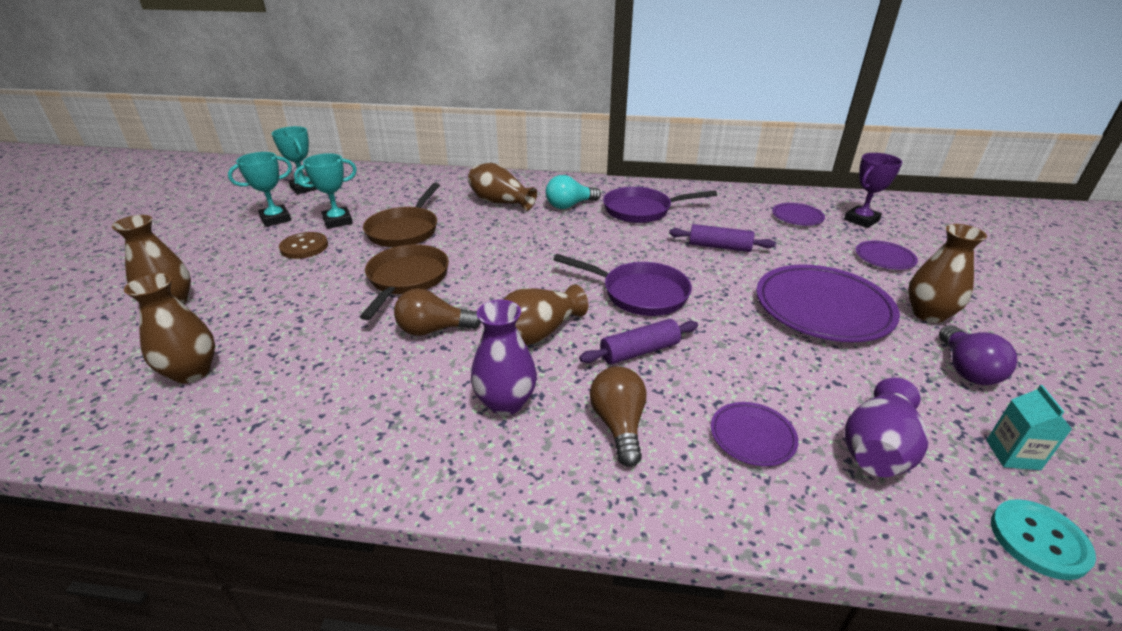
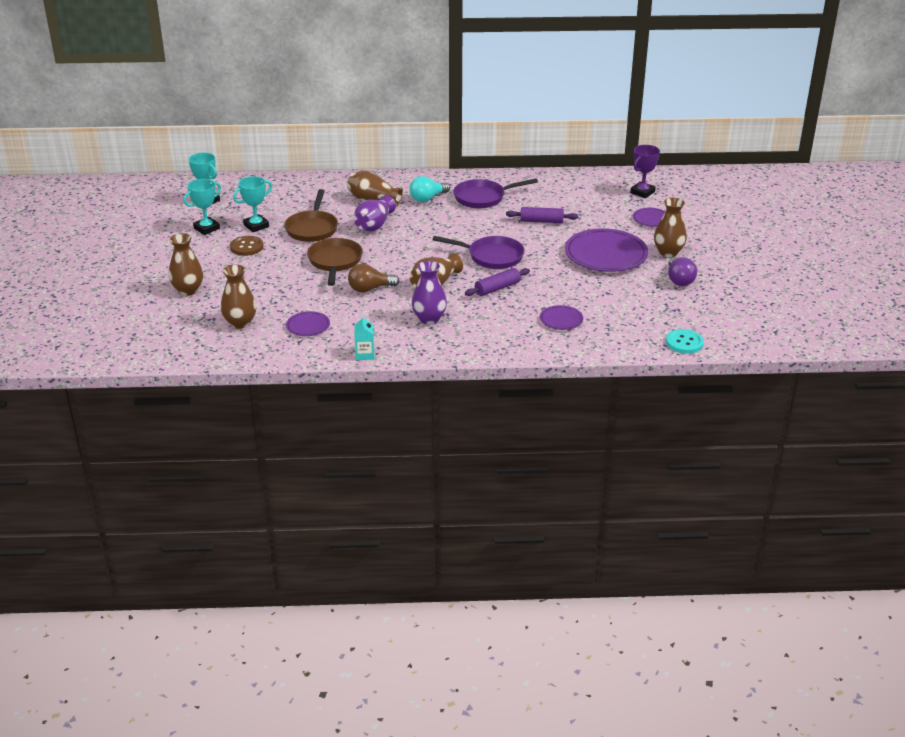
camera: 10 degrees left, 0 degrees up
(619, 425) = (492, 322): brown light bulb -> none
(797, 217) = (597, 194): purple plate -> purple plate (308, 326)
(877, 449) = (622, 319): purple vase -> purple vase (374, 225)
(1012, 455) = (687, 314): turquoise carton -> turquoise carton (365, 354)

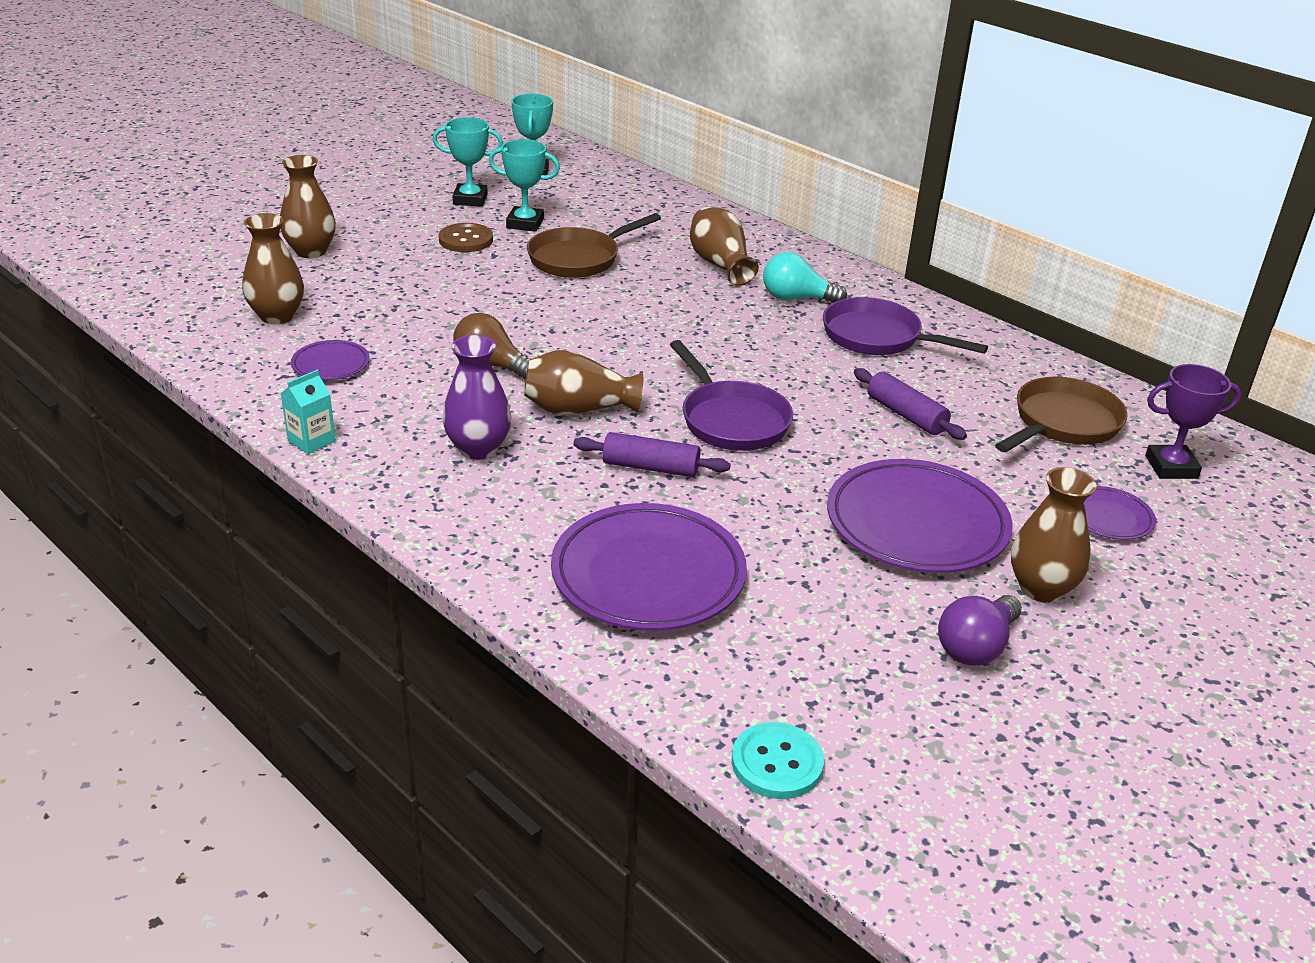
camera: 45 degrees right, 0 degrees up
(335, 262) = (521, 310): brown pan -> brown pan (1062, 423)
(374, 225) = (658, 294): purple vase -> none
(561, 320) = (648, 575): purple plate -> purple plate, size x2.06

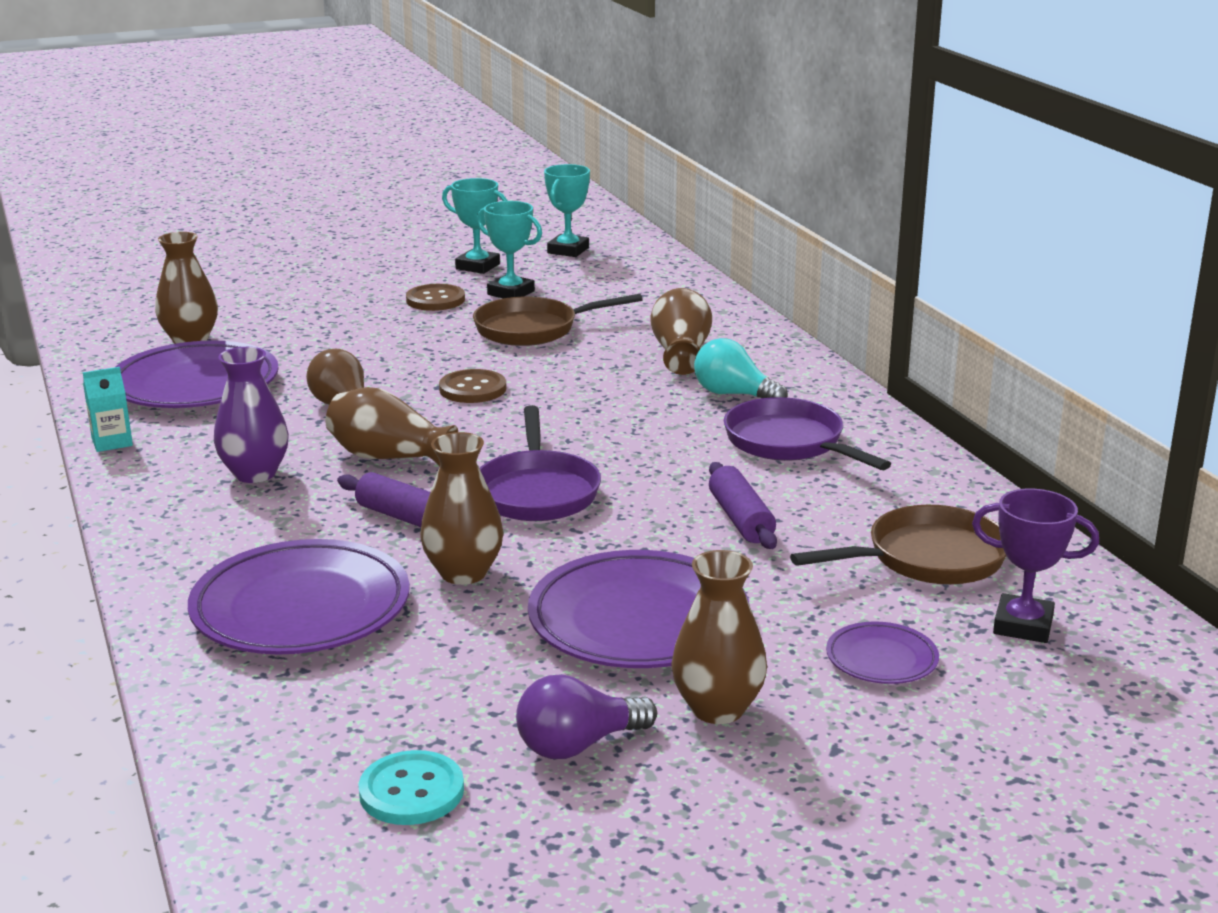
camera: 25 degrees right, 10 degrees down
(311, 251) = (277, 292): brown vase -> brown vase (463, 573)
(331, 365) = (195, 385): purple plate -> purple plate, size x2.06
(584, 328) = (472, 389): none -> brown button
(777, 763) = (248, 795): turquoise button -> turquoise button (411, 791)

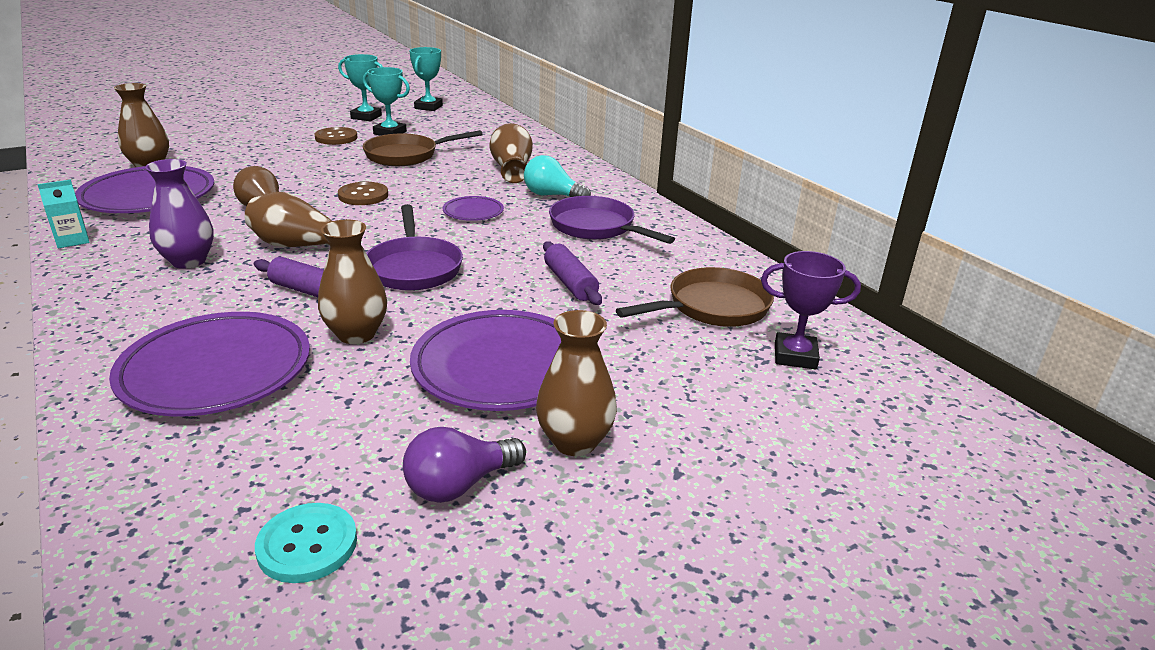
camera: 10 degrees left, 5 degrees up
(881, 659) = (697, 389): purple plate -> purple plate (473, 212)

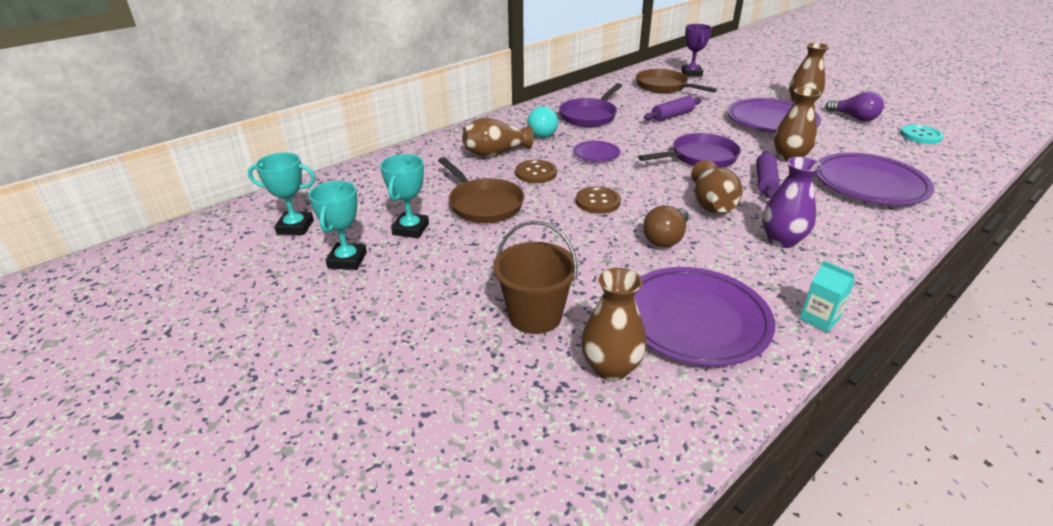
camera: 100 degrees left, 5 degrees up
(231, 154) = (535, 316): none -> brown bucket
(336, 138) = (440, 259): brown button -> brown button (536, 173)

